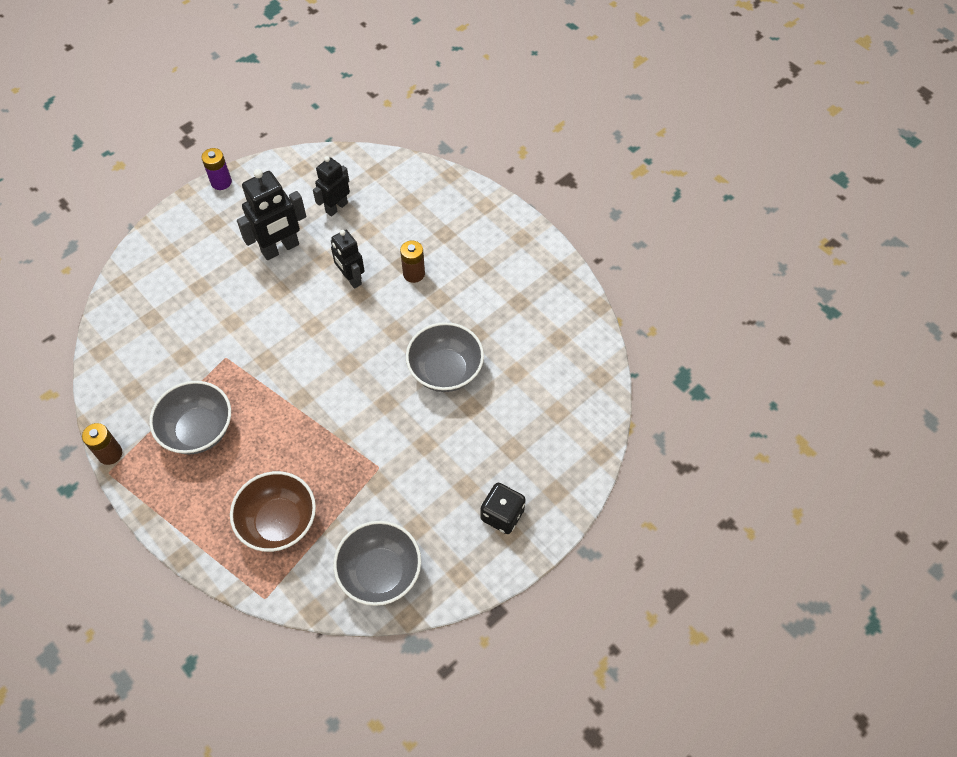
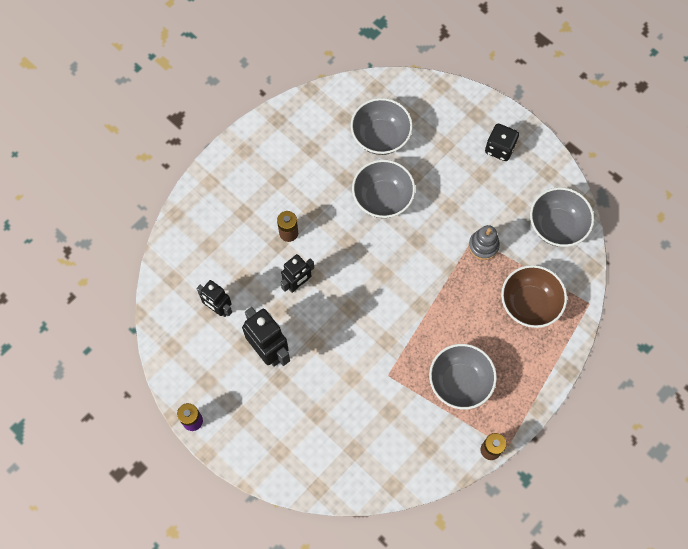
camera: 95 degrees left, 10 degrees up
(366, 477) = (483, 246): none -> grey stacking toy
(529, 376) = (380, 136): none -> grey bowl

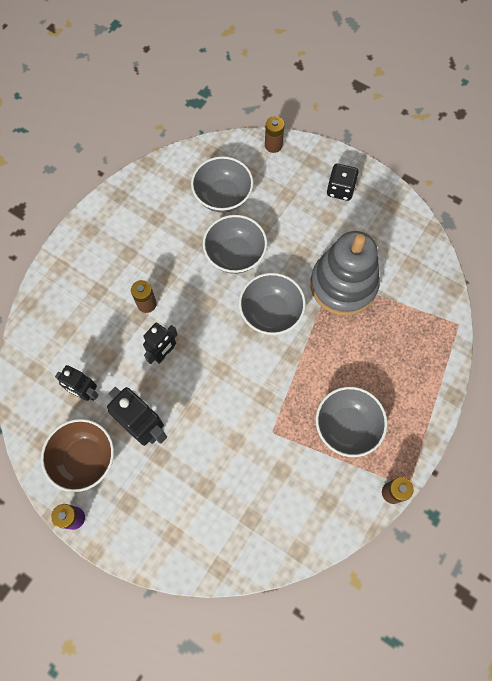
camera: 10 degrees left, 0 degrees up
(440, 91) = (273, 145): none -> brown battery
(483, 246) = (343, 285): grey stacking toy -> grey stacking toy, size x2.19
(529, 304) = (400, 334): brown bowl -> brown bowl (84, 459)
(557, 226) = (410, 254): grey bowl -> grey bowl (271, 313)

